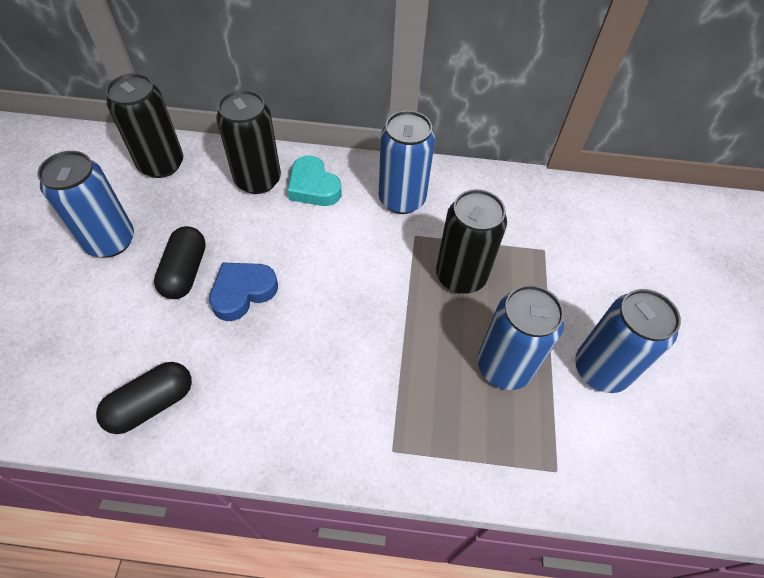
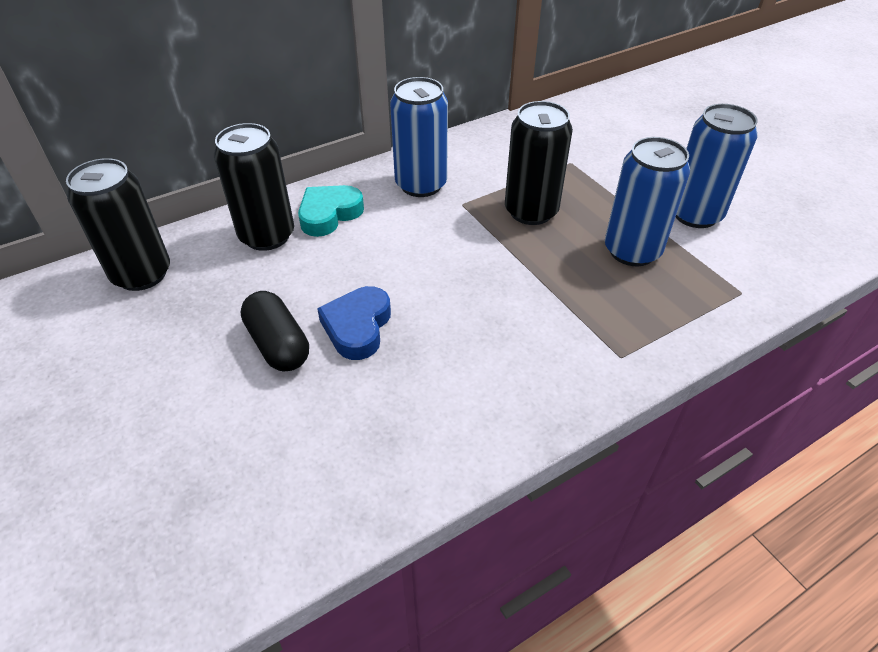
camera: 35 degrees left, 10 degrees down
(110, 241) = (159, 367): blue can -> none
(152, 404) = (373, 467): black capsule -> none
(313, 187) = (329, 214): turquoise heart -> turquoise heart turned 120 degrees clockwise

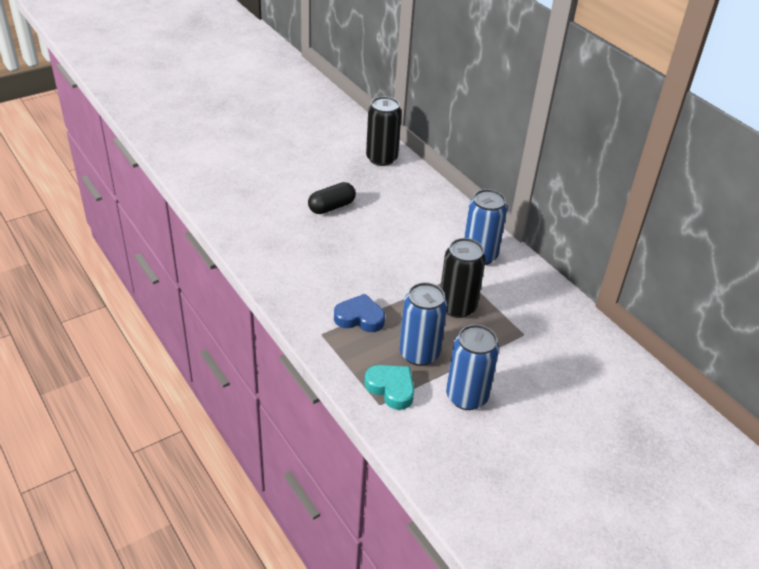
camera: 85 degrees right, 5 degrees down
(267, 236) = (417, 196): black can -> none
(329, 214) = (441, 218): turquoise heart -> turquoise heart (391, 388)
(357, 327) = (344, 232): blue heart -> blue heart (359, 318)

